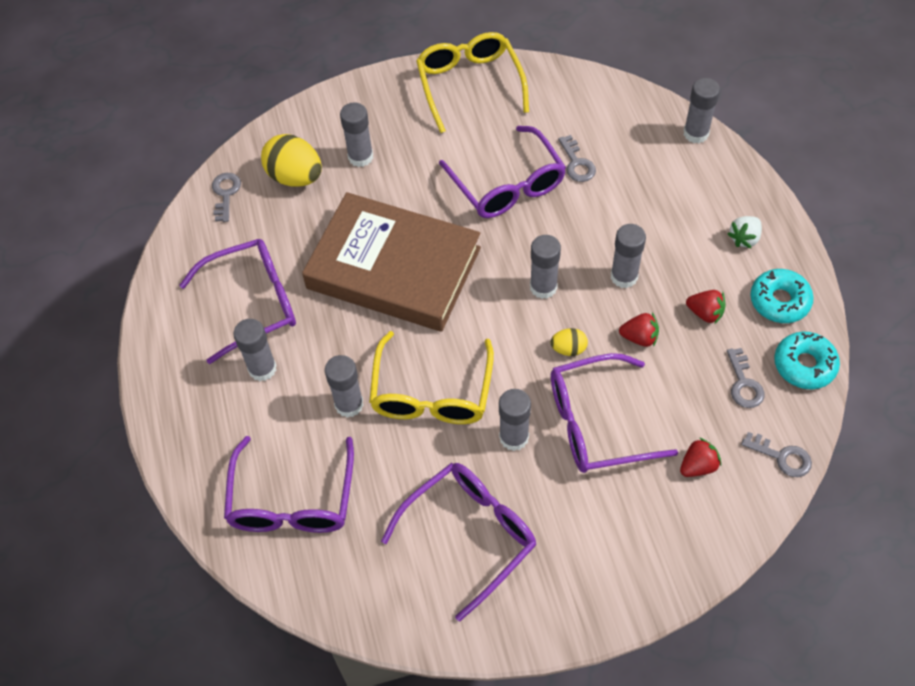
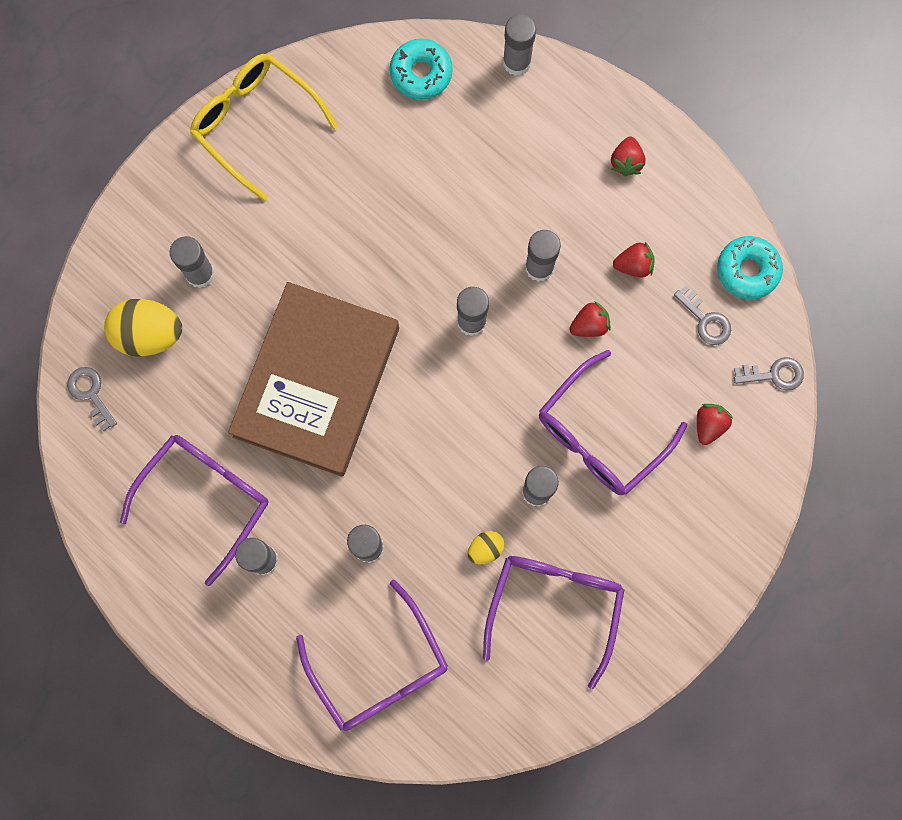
camera: 35 degrees left, 20 degrees up
(393, 268) = (317, 382): brown book -> brown book turned 60 degrees counterclockwise
(431, 393) = (436, 491): yellow glasses -> none
(507, 185) = (369, 225): purple glasses -> none
(568, 349) = (533, 374): yellow egg -> yellow egg (485, 549)
(577, 163) = (421, 162): grey key -> none
(744, 238) = (626, 162): white strawberry -> red strawberry
(779, 301) = (692, 214): turquoise donut -> turquoise donut (421, 73)

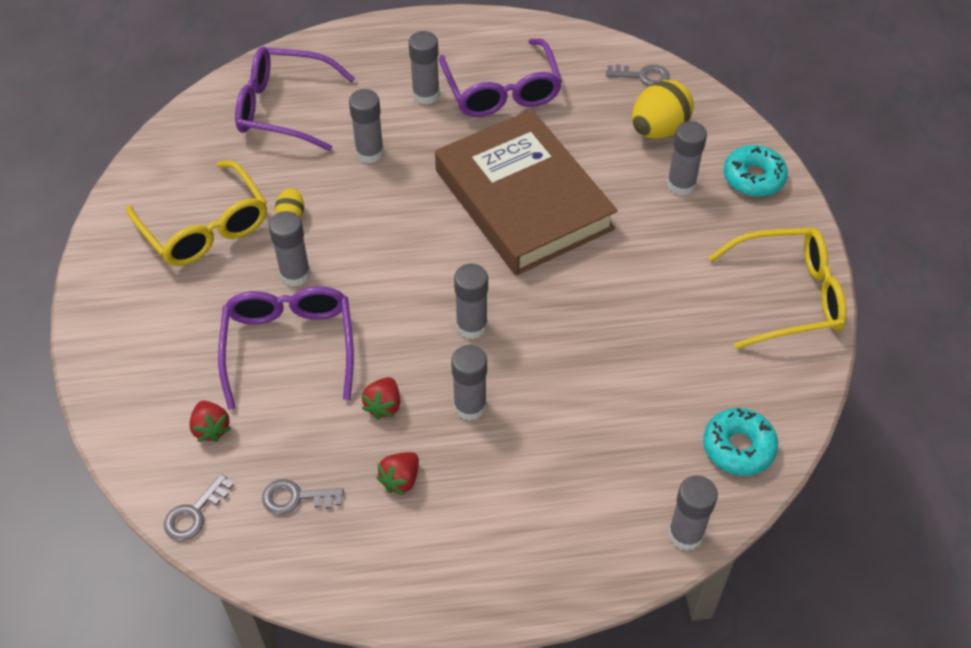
camera: 130 degrees right, 25 degrees down
(554, 605) = (205, 228): purple glasses -> yellow glasses
(626, 162) = (502, 551): red strawberry -> none
(747, 270) = (302, 570): turquoise donut -> turquoise donut (753, 178)

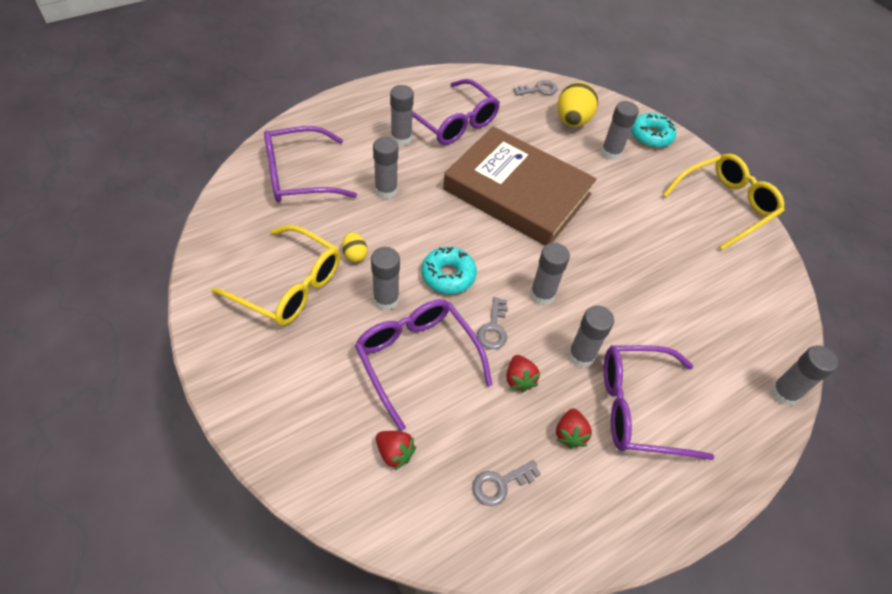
camera: 30 degrees left, 0 degrees up
(194, 513) = (425, 535): grey key -> grey key (493, 328)
(496, 483) = (638, 408): none -> purple glasses
(738, 447) = (770, 317): turquoise donut -> turquoise donut (448, 275)

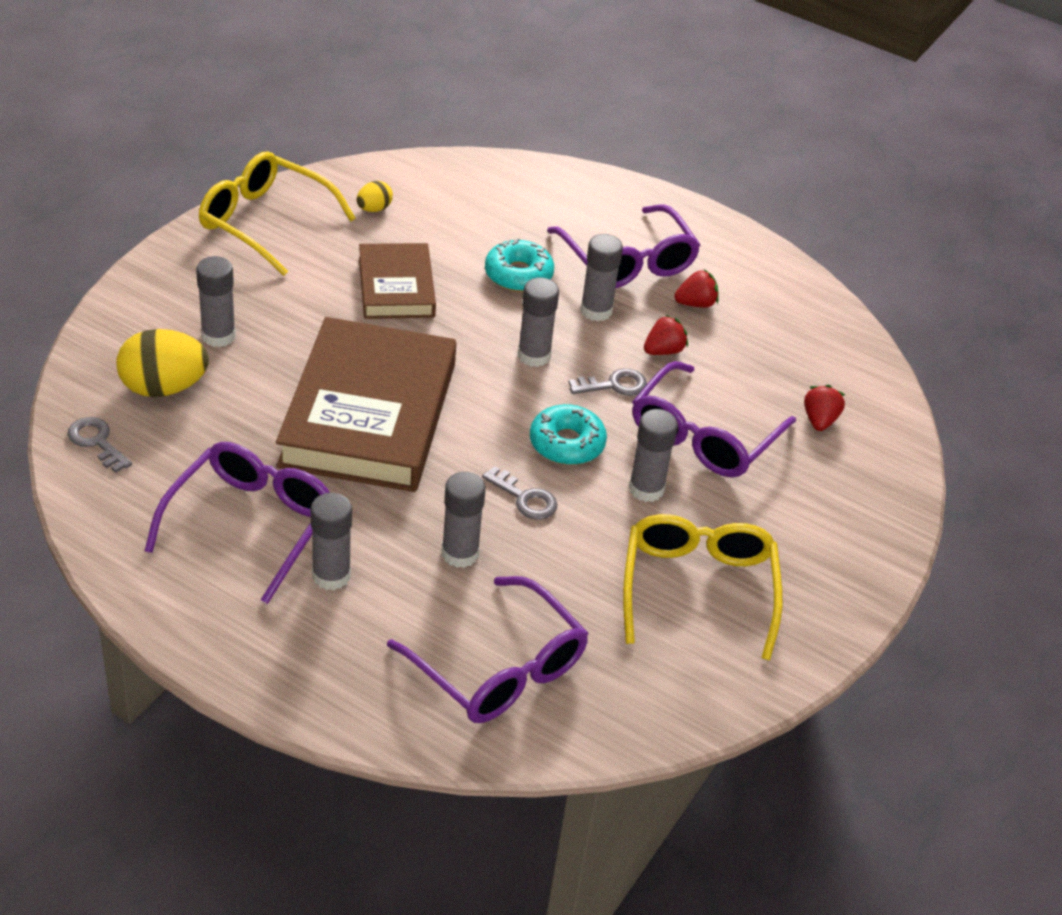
camera: 115 degrees left, 10 degrees down
(355, 255) = (601, 544): yellow egg -> yellow egg (374, 209)
(500, 484) = (785, 340): grey key -> grey key (525, 498)
(639, 247) = (396, 287): none -> brown book
(651, 136) = (152, 301): turquoise donut -> turquoise donut (518, 274)
(784, 393) = (531, 170): grey glue stick -> none

